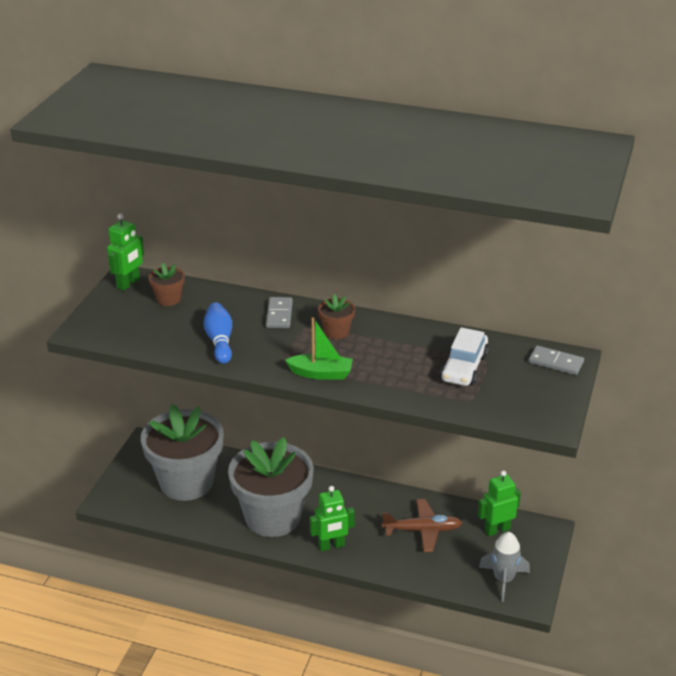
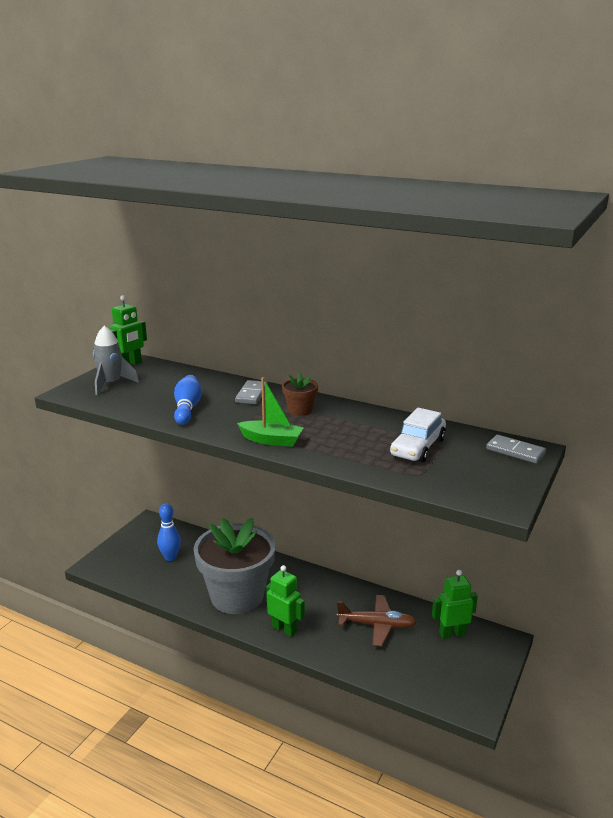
camera: 10 degrees right, 10 degrees down
(168, 299) = (158, 377): brown flower pot -> none
(186, 482) = (170, 557): grey flower pot -> blue bowling pin
(331, 546) = (284, 629): green robot -> green robot turned 135 degrees counterclockwise
(503, 580) = (451, 685): grey rocket -> grey rocket (111, 384)

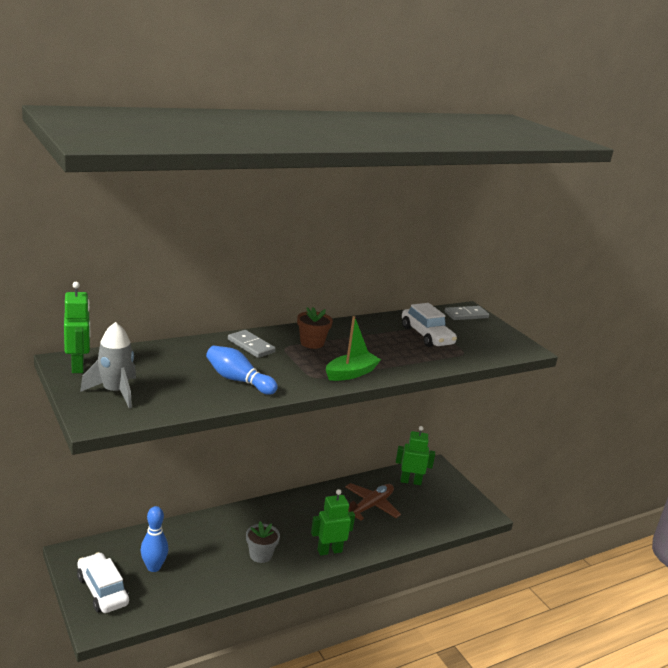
camera: 60 degrees left, 0 degrees up
(127, 550) = (102, 590): none -> white car
(237, 596) = (260, 555): grey flower pot -> grey flower pot, size x0.41
(452, 633) = (410, 481): green robot -> green robot turned 75 degrees clockwise

